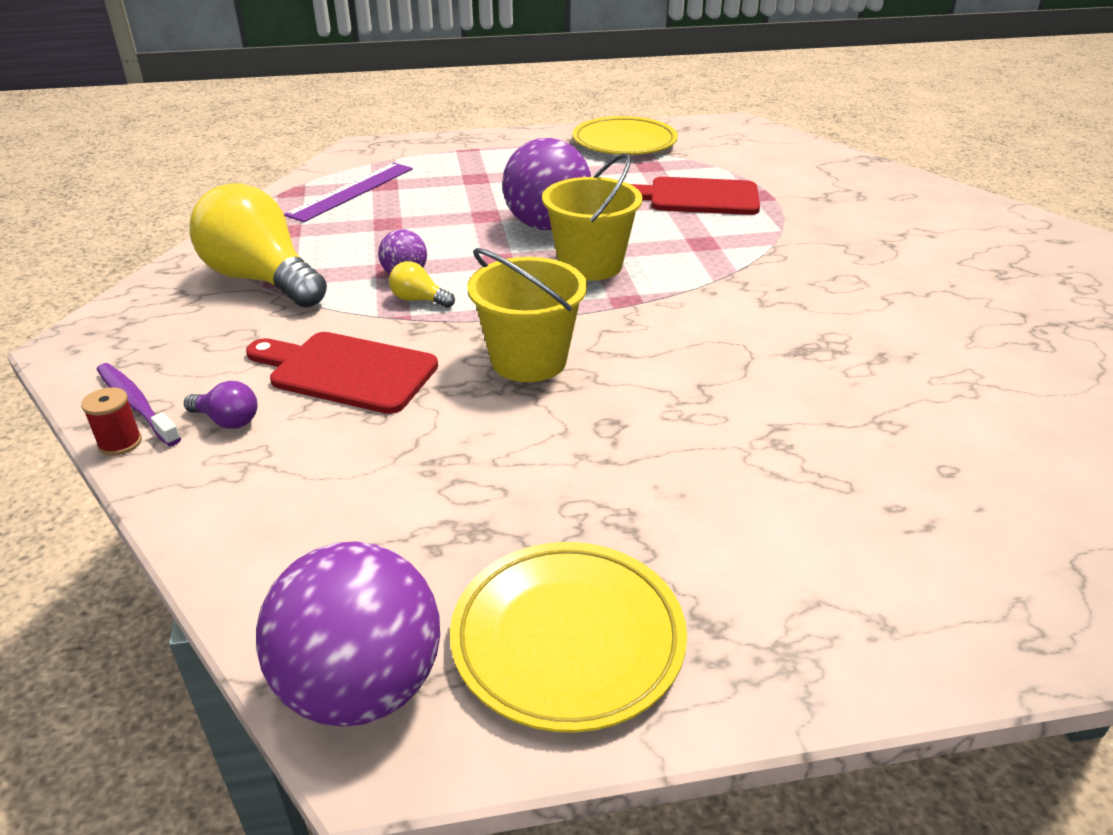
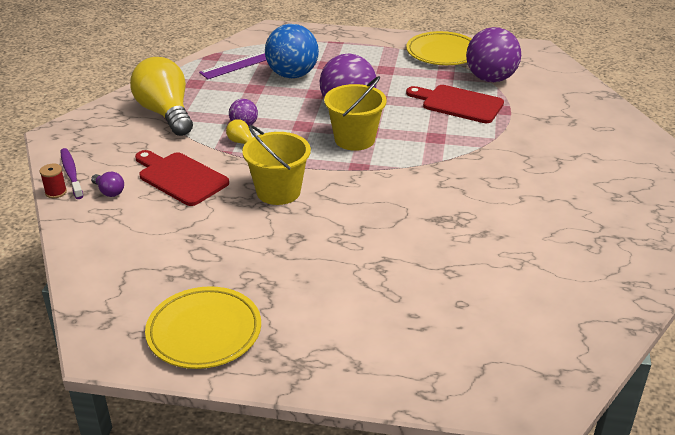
camera: 20 degrees right, 0 degrees up
(361, 687) = (105, 327): purple ball -> purple ball (490, 79)
(434, 197) = (292, 75): none -> blue ball

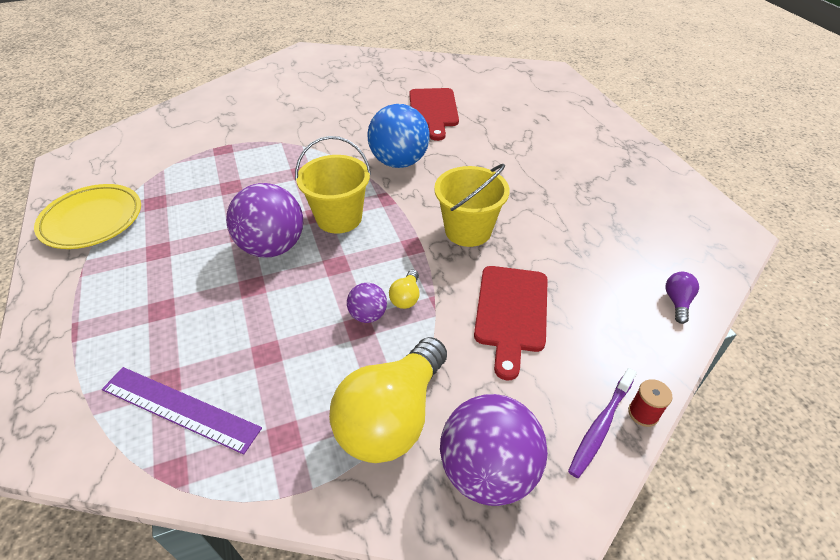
camera: 120 degrees left, 10 degrees up
(109, 192) = (590, 359): purple light bulb -> purple light bulb (677, 302)
(204, 332) = (658, 194): yellow plate -> none
(292, 75) = (206, 332): blue ball -> blue ball (399, 162)
(458, 104) = (224, 176): red cutting board -> red cutting board (433, 110)
(490, 79) = (155, 171): purple ball -> purple ball (488, 470)

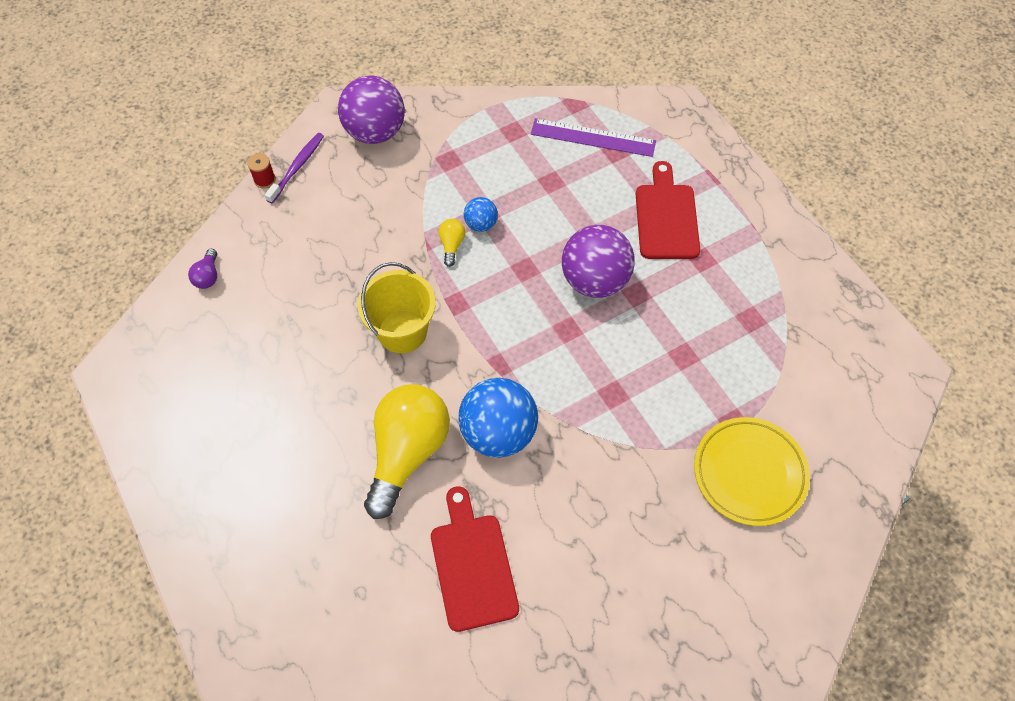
camera: 170 degrees right, 15 degrees up
(92, 220) = (796, 285): yellow plate -> yellow plate (749, 473)
(339, 218) = (542, 328): yellow bucket -> none
(368, 315) = (481, 224): purple ball -> blue ball
(392, 417) = (443, 153): yellow light bulb -> yellow light bulb (407, 452)
(511, 312) = (358, 244): red cutting board -> red cutting board (666, 217)

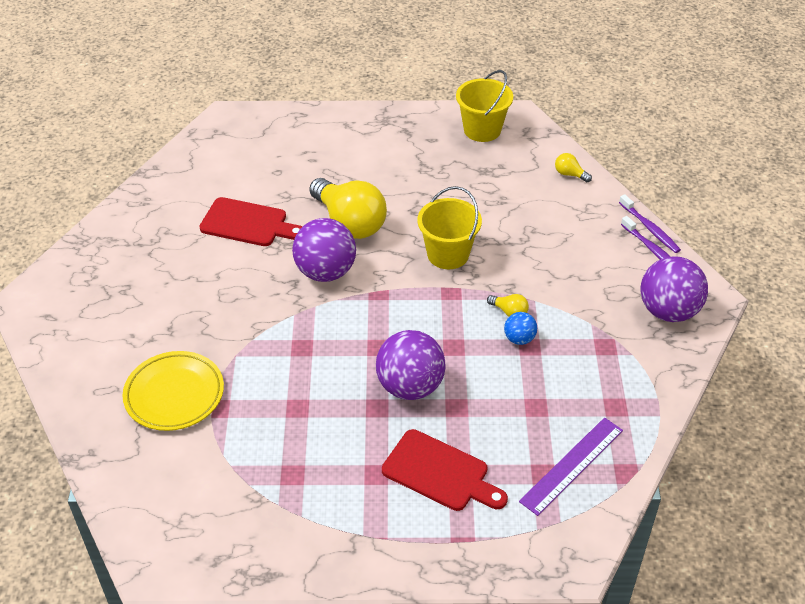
camera: 120 degrees right, 15 degrees down
(161, 397) = (482, 130): none -> yellow bucket
(208, 276) = (570, 174): purple light bulb -> yellow light bulb
(265, 180) = (650, 228): red spool -> purple toothbrush
(498, 432) = (325, 272): blue ball -> purple ball

